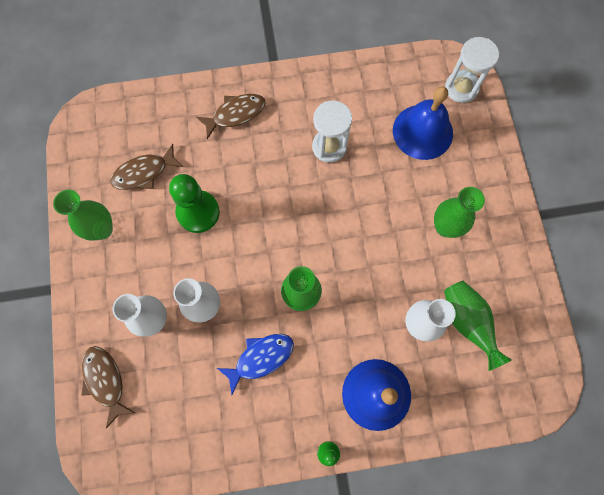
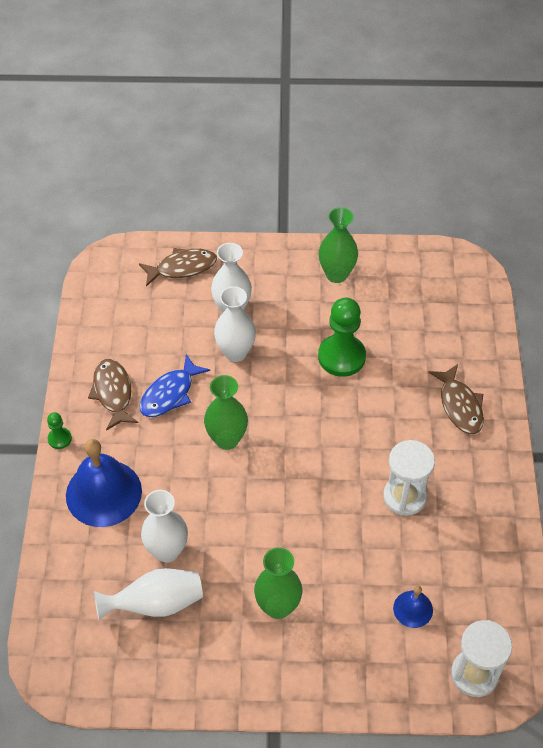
camera: 100 degrees right, 20 degrees down
(144, 173) = (396, 313): brown fish -> brown fish (113, 393)
(261, 358) = (170, 393): blue fish -> blue fish turned 60 degrees clockwise
(422, 132) = (413, 609): blue bell -> blue bell, size x0.49
(467, 322) = (156, 604): green vase -> white vase

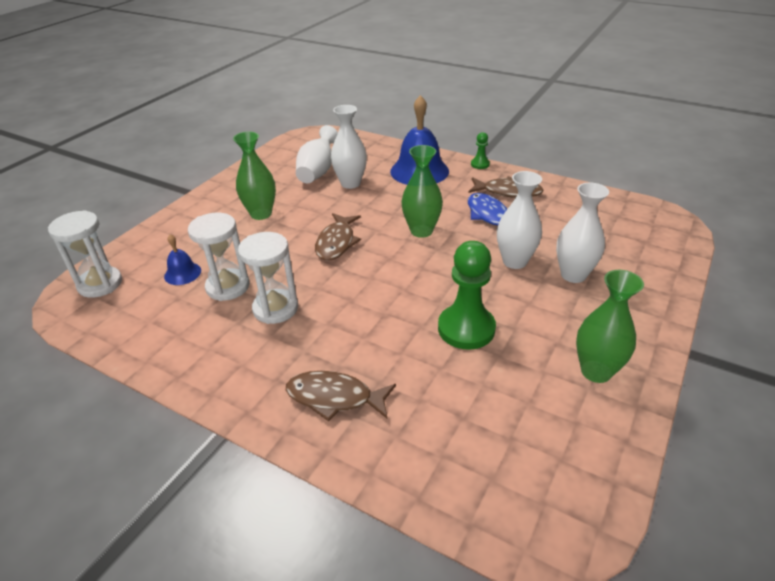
camera: 120 degrees right, 15 degrees down
(182, 268) = (647, 260): brown fish -> brown fish (336, 243)
(404, 554) = (228, 287): none -> white hourglass

